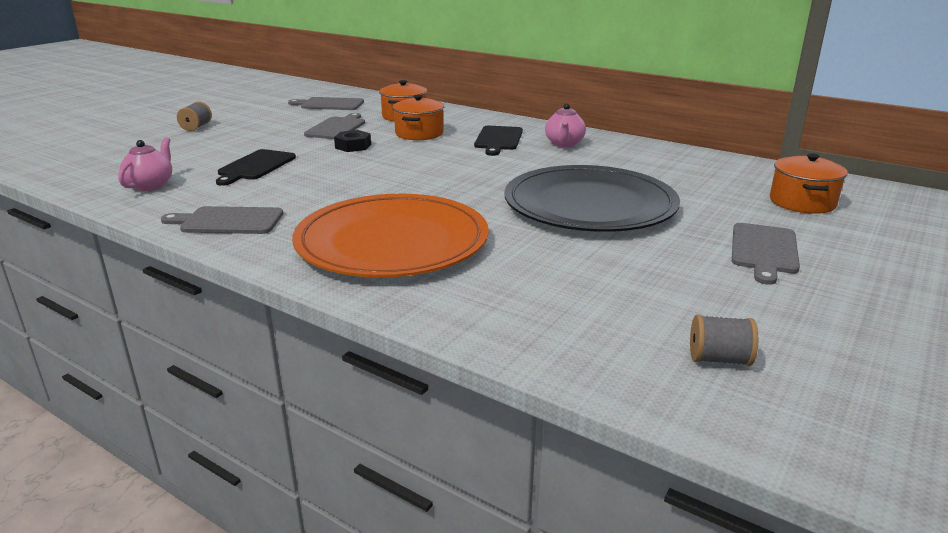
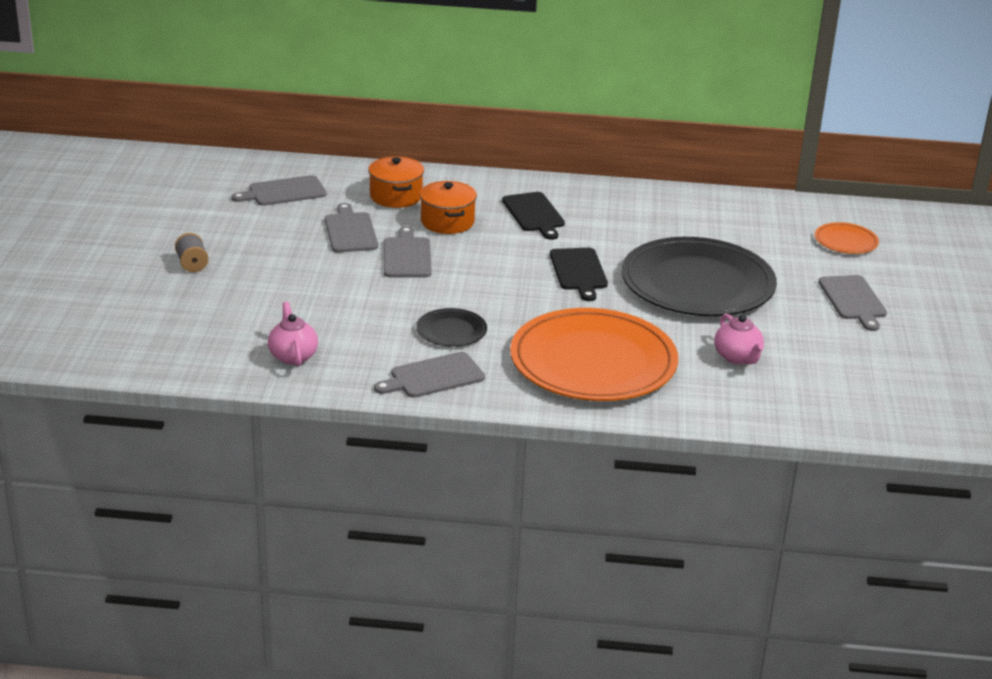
camera: 30 degrees left, 5 degrees up
(255, 166) = (353, 307): black cutting board -> black cutting board (578, 272)
(303, 194) = (451, 330): none -> black plate
(353, 146) = (407, 256): black nut -> grey cutting board
(564, 144) = (600, 207): pink teapot -> pink teapot (737, 357)
(719, 359) = (887, 396): grey spool -> none
(802, 202) = (845, 241): orange pot -> orange plate

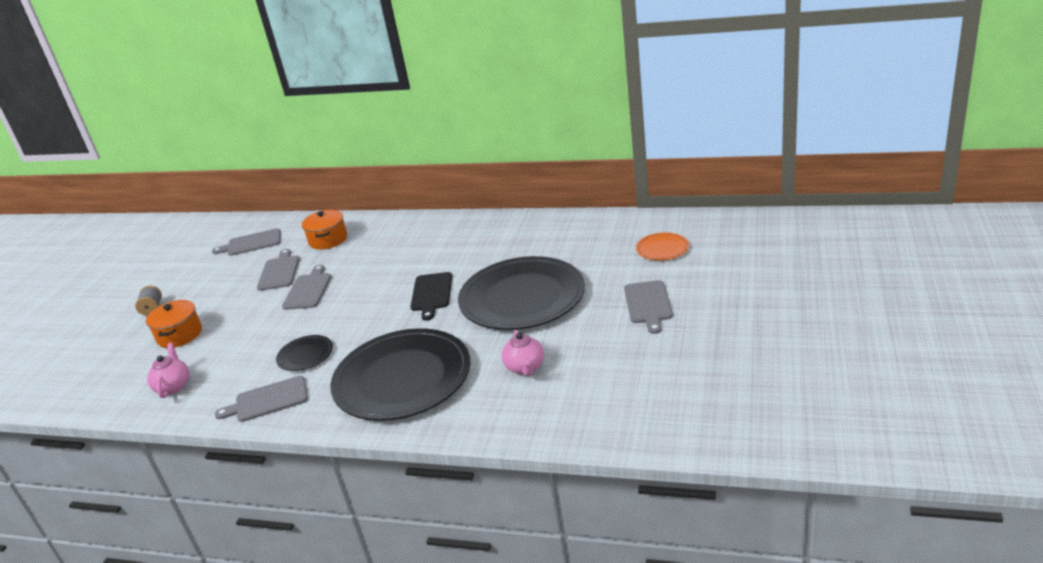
camera: 15 degrees right, 0 degrees up
(447, 222) = (354, 258): orange pot -> orange pot (179, 335)
(534, 214) = (422, 246): black cutting board -> none
(593, 361) = (402, 378): orange plate -> black plate

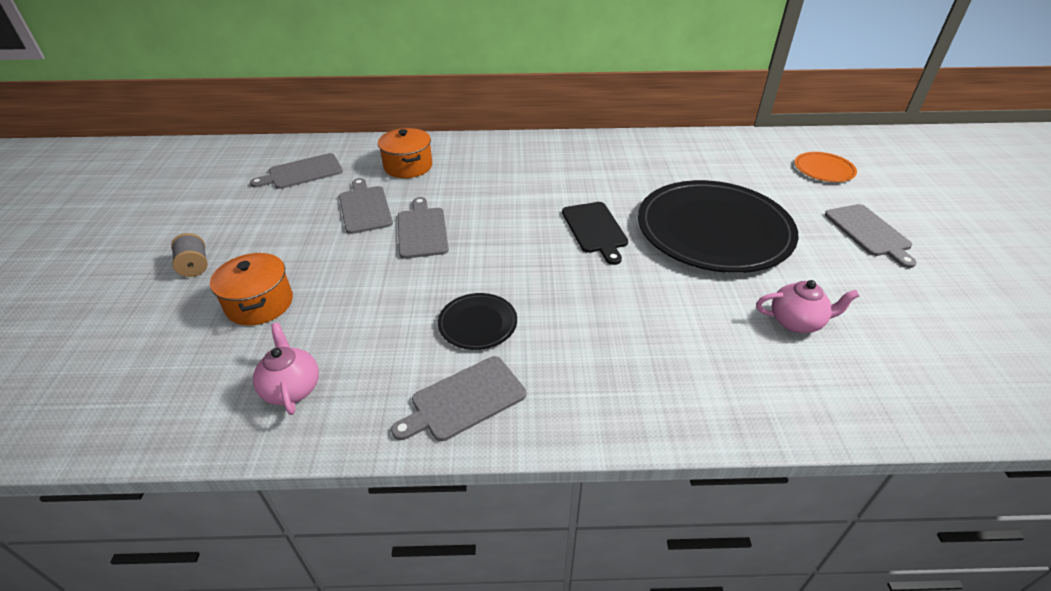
camera: 20 degrees left, 10 degrees up
(402, 378) = (644, 349): black plate -> none
(525, 368) = (796, 322): pink teapot -> pink teapot turned 60 degrees counterclockwise

